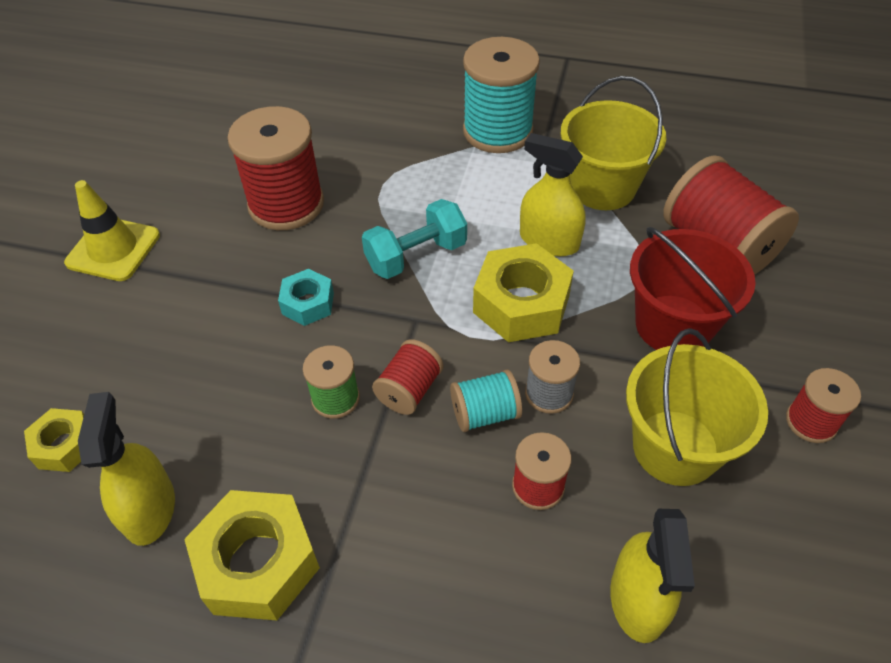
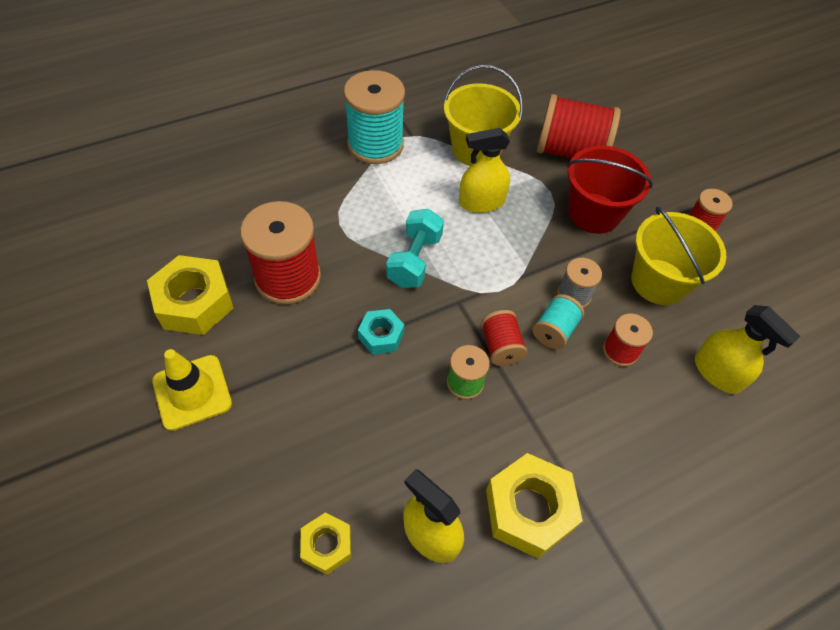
camera: 45 degrees left, 5 degrees up
(521, 304) = (506, 252): yellow nut -> yellow nut (194, 303)

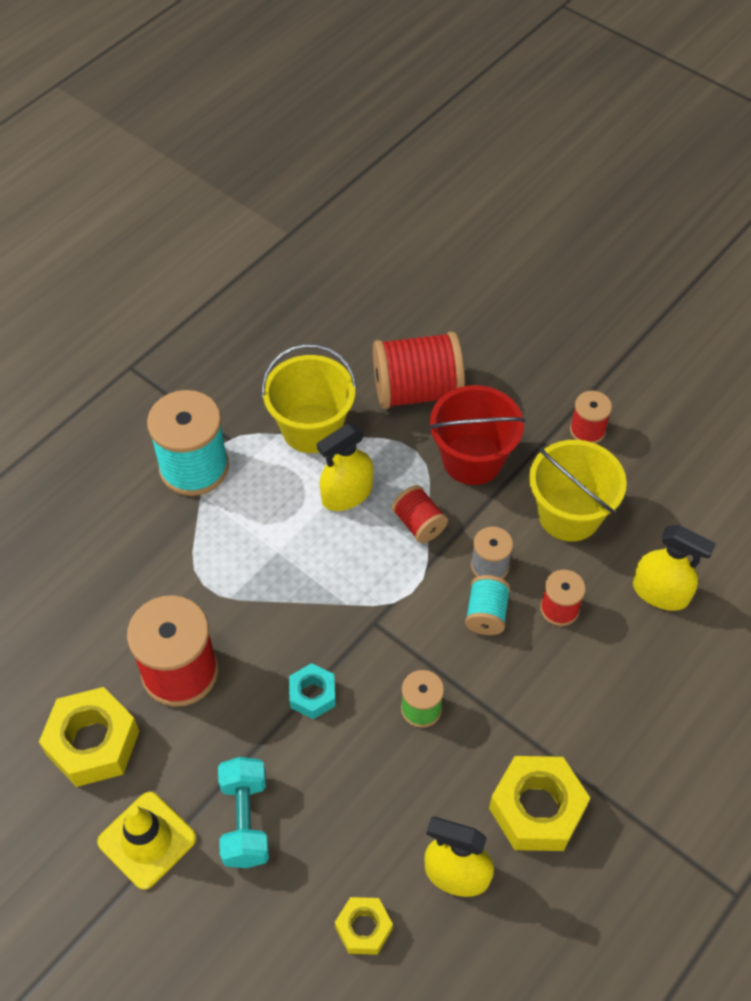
camera: 20 degrees left, 0 degrees up
(414, 260) = (306, 594): turquoise dumbbell -> turquoise dumbbell (245, 820)
(501, 346) = (440, 654): red spool -> red spool (419, 524)

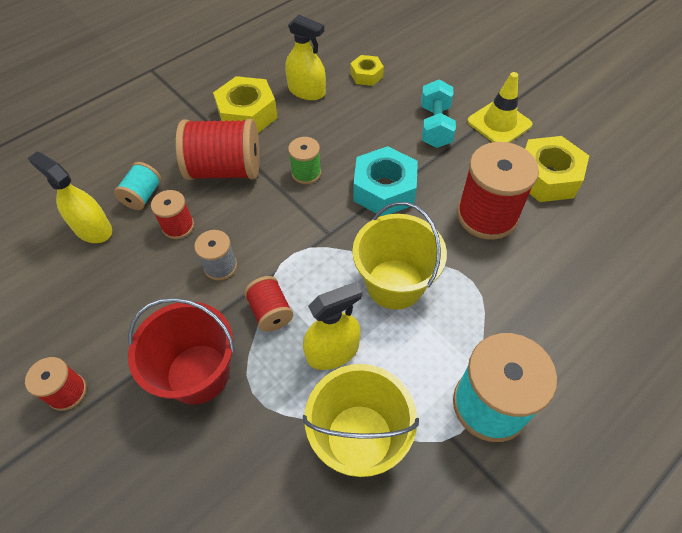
camera: 170 degrees left, 0 degrees up
(312, 695) = (384, 189): turquoise nut -> turquoise nut, size x1.77
(417, 391) = (229, 475): red spool -> red spool (225, 169)
(486, 614) = (237, 229): turquoise spool -> turquoise spool (143, 196)
(569, 514) = (132, 303): yellow bucket -> yellow bucket (394, 284)

